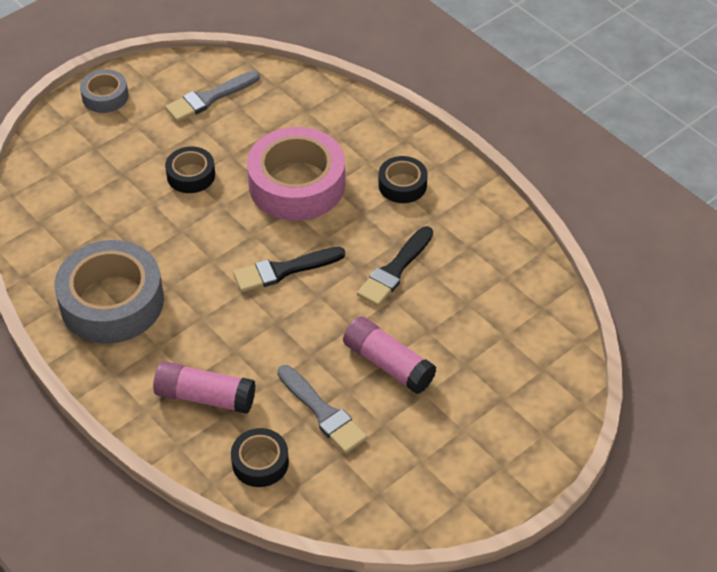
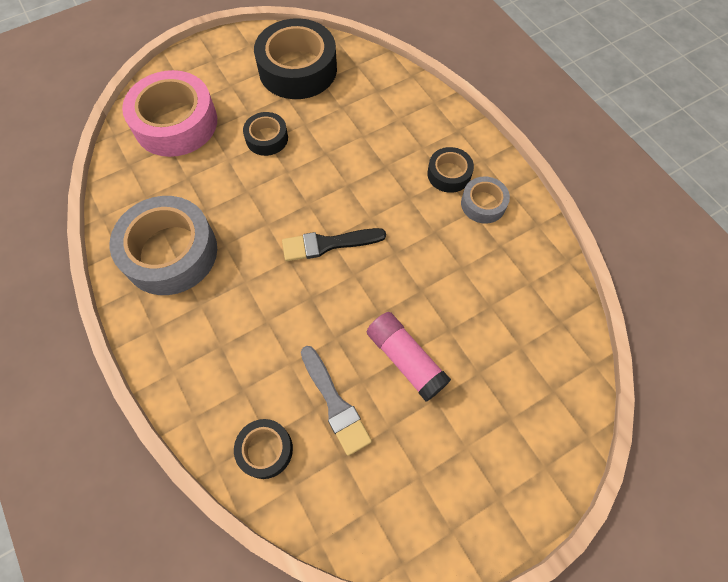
camera: 10 degrees right, 15 degrees up
(105, 96) = (212, 56): grey tape -> grey tape (483, 204)
(205, 397) = (230, 366): pink glue stick -> none
(209, 98) = (298, 69): grey brush -> black tape
(297, 184) = (356, 160): pink tape -> pink tape (176, 123)
(394, 270) = (428, 259): black brush -> none

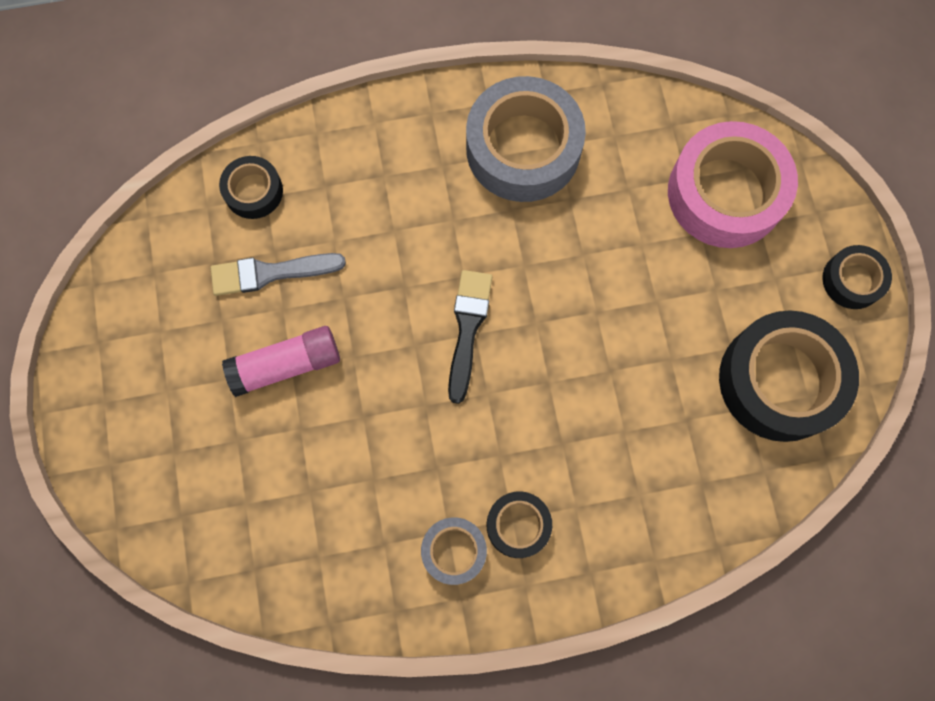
camera: 110 degrees right, 10 degrees up
(267, 138) = (661, 301): black tape -> black tape (852, 280)

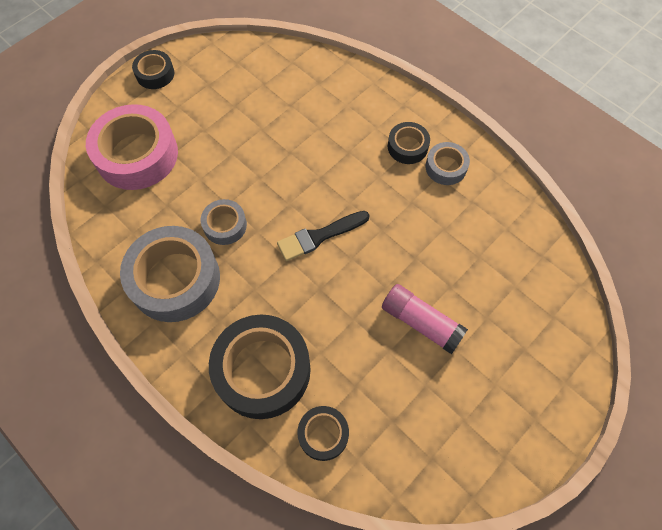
camera: 125 degrees left, 10 degrees down
(270, 273) = (371, 377): grey brush -> none
(556, 235) = (225, 225): none -> grey tape
(780, 381) = (237, 77): black tape -> black tape (262, 370)

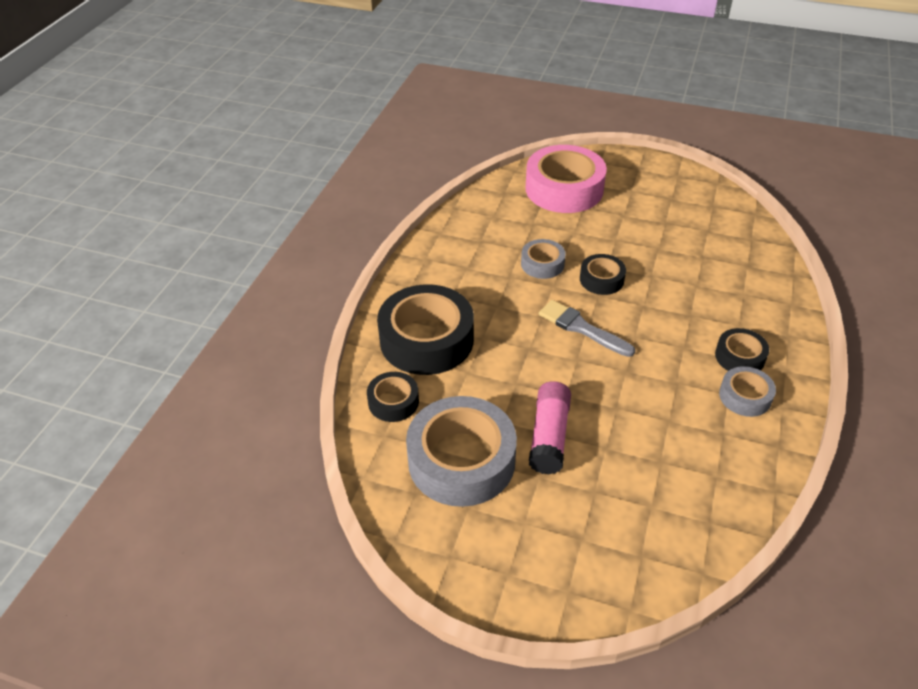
camera: 65 degrees right, 20 degrees down
(155, 74) = (650, 166): black tape -> black tape (601, 279)
(175, 279) = (470, 256): grey tape -> grey tape (461, 460)
(319, 236) = (581, 328): black brush -> grey brush

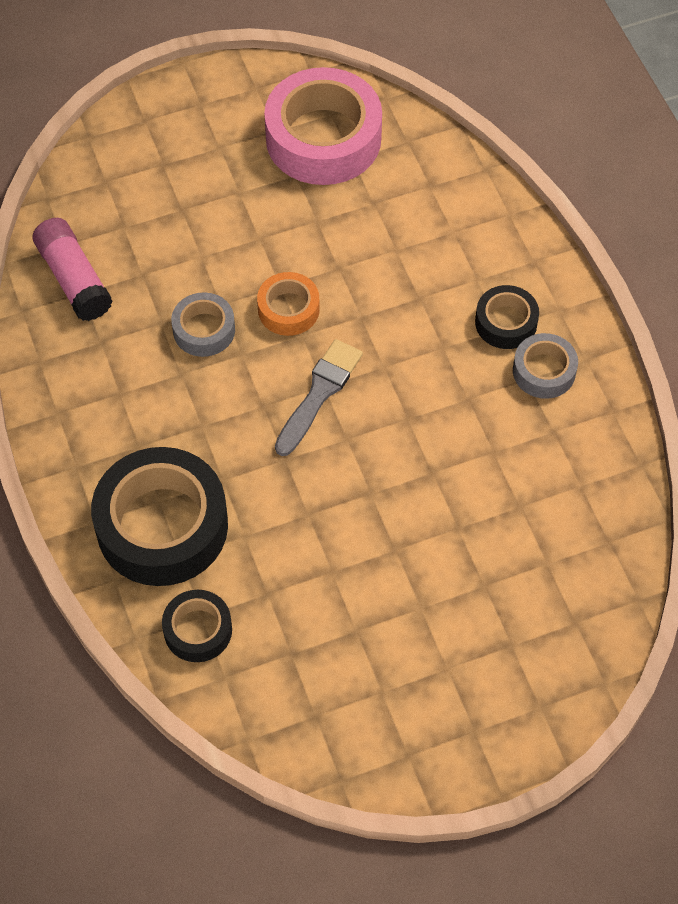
camera: 40 degrees left, 15 degrees up
(461, 460) = (330, 646): grey tape -> none
(549, 436) = (393, 554): pink glue stick -> pink glue stick (74, 279)
(564, 189) = (135, 193): pink tape -> pink tape (323, 138)
(581, 328) = (319, 393): grey brush -> grey brush turned 120 degrees clockwise
(601, 279) = (288, 309): black tape -> orange tape

